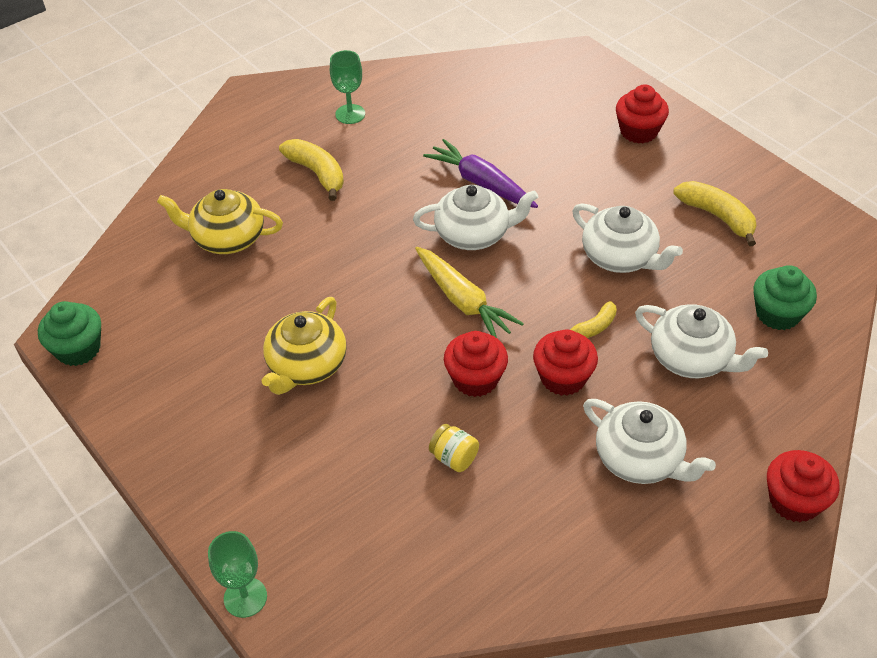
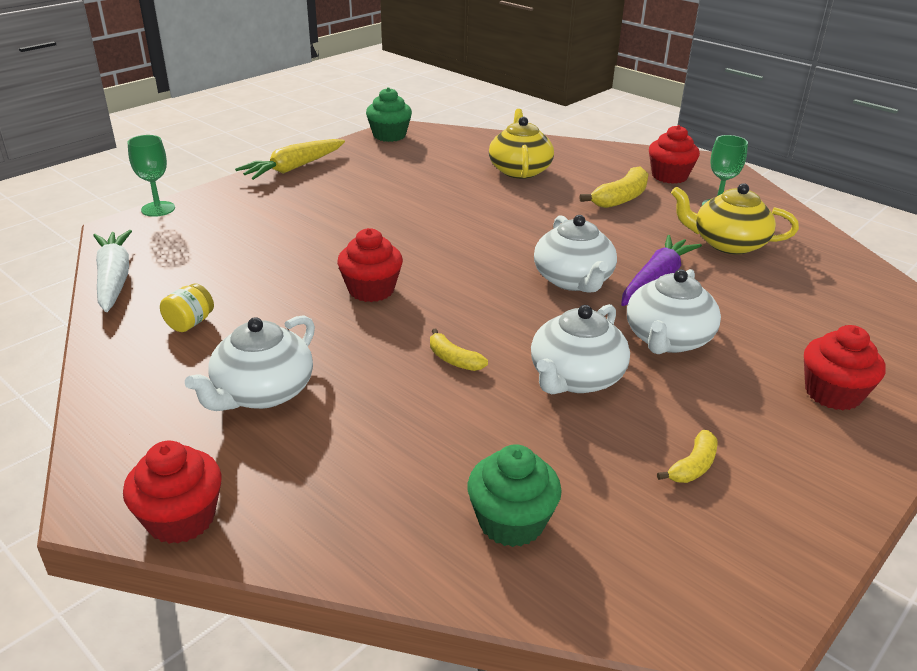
camera: 80 degrees right, 15 degrees down
(306, 366) = (381, 212): yellow teapot -> yellow teapot (727, 244)
(426, 615) = (114, 279): none -> white carrot
(454, 458) = (276, 283): yellow jar -> yellow jar (190, 323)
(463, 301) = (474, 279): yellow carrot -> yellow carrot (294, 168)
(563, 378) = (376, 340): red cupcake -> red cupcake (669, 176)
(692, 358) = (415, 435): white teapot -> white teapot (667, 339)
(717, 217) = (692, 466): yellow banana -> yellow banana, size x0.59

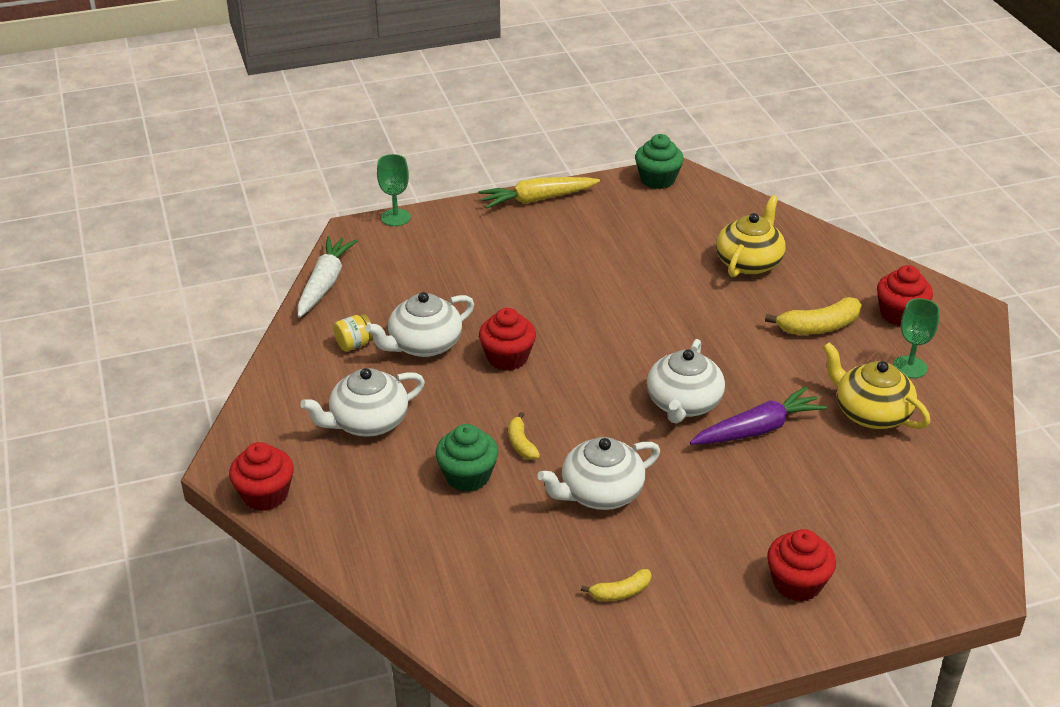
camera: 30 degrees right, 5 degrees up
(511, 522) = (460, 578): green cupcake -> green cupcake (467, 476)
(667, 339) = (708, 487): white teapot -> white teapot (424, 345)

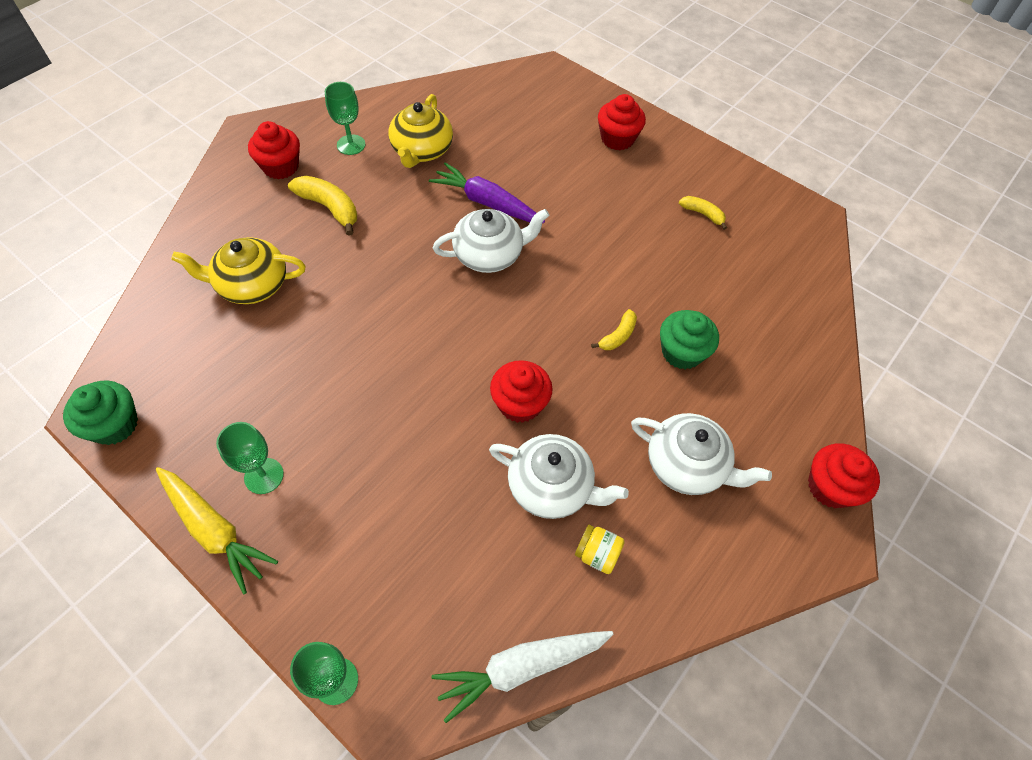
camera: 125 degrees left, 20 degrees up
(559, 226) = (264, 476): none -> green goblet
(600, 493) = (627, 263): white teapot -> none

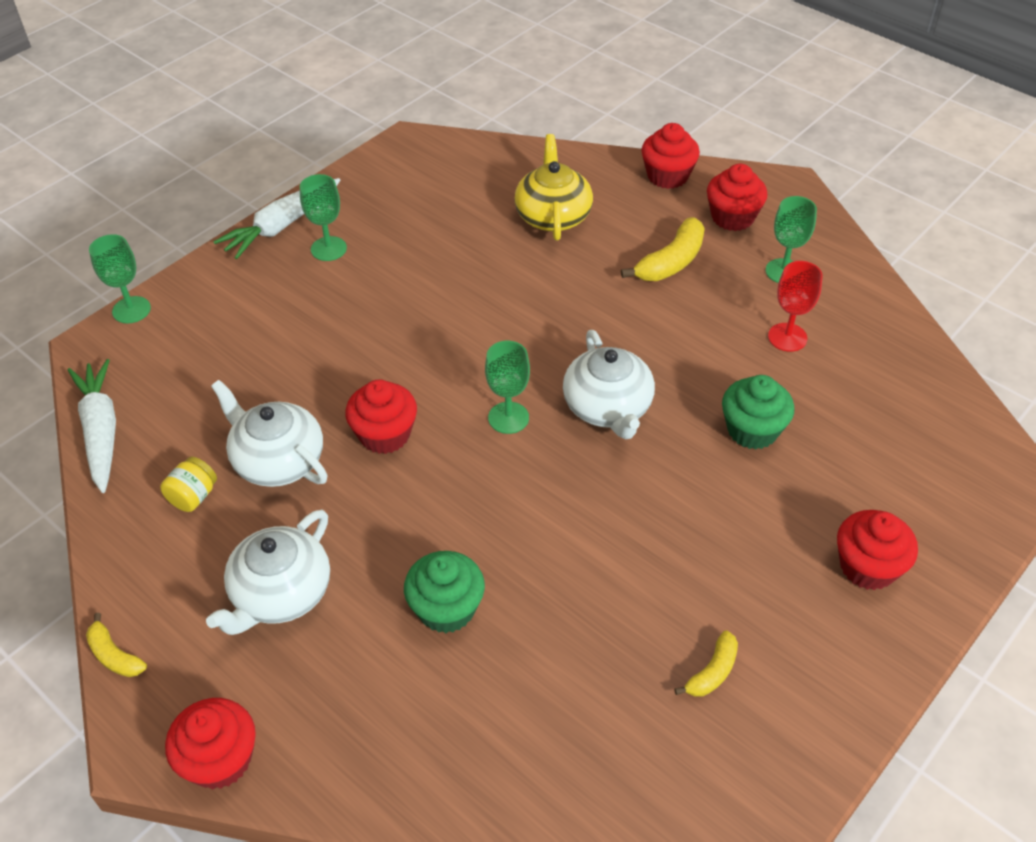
camera: 95 degrees right, 10 degrees down
(115, 425) = (394, 156): green cupcake -> green cupcake (752, 430)
(214, 203) = (667, 176): none -> red cupcake
(214, 530) = (282, 226): yellow carrot -> white carrot
(422, 151) = (787, 337): yellow teapot -> red goblet
(487, 203) = (700, 404): purple carrot -> none
(500, 317) = (508, 418): none -> green goblet
(552, 486) = (277, 460): white teapot -> white teapot turned 105 degrees clockwise
(618, 336) = (476, 537): yellow banana -> yellow banana (114, 655)

